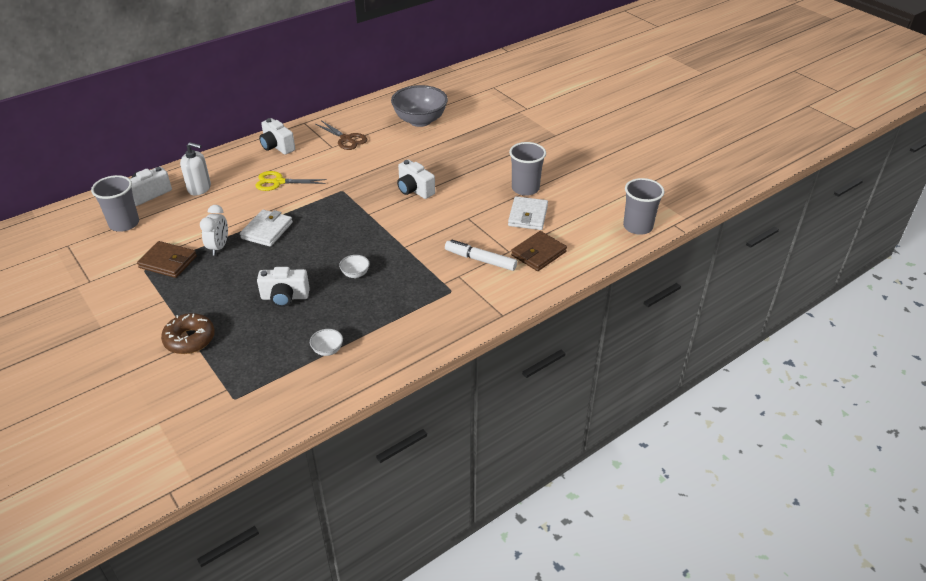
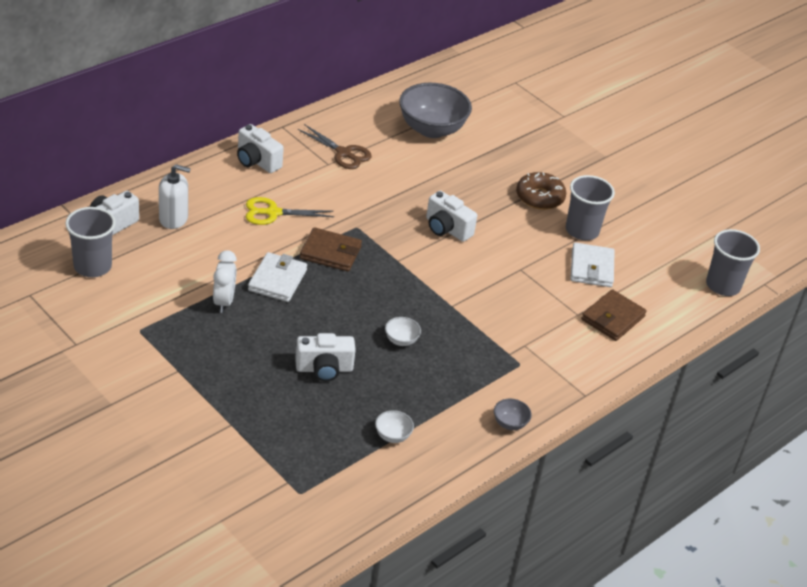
camera: 10 degrees left, 0 degrees up
(168, 262) = (166, 320): brown wallet -> brown wallet (330, 252)
(190, 339) = (225, 421): brown donut -> brown donut (539, 197)
(432, 339) = (510, 423): none -> grey bowl
(480, 260) = (546, 325): white marker -> none

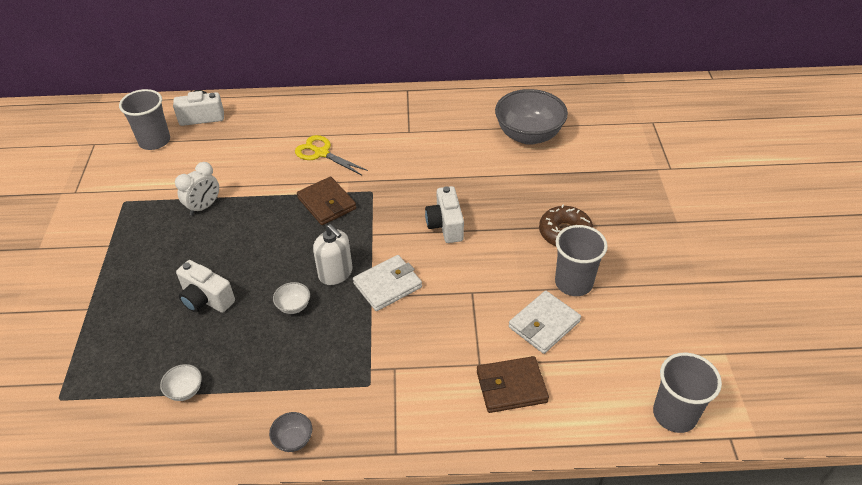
camera: 45 degrees right, 5 degrees up
(173, 218) = (247, 129): white soap dispenser -> white soap dispenser (335, 273)
(257, 161) = (357, 109): white camera -> none
(277, 280) = (261, 207): white wallet -> white wallet (387, 285)
(343, 153) = (431, 128): brown scissors -> none

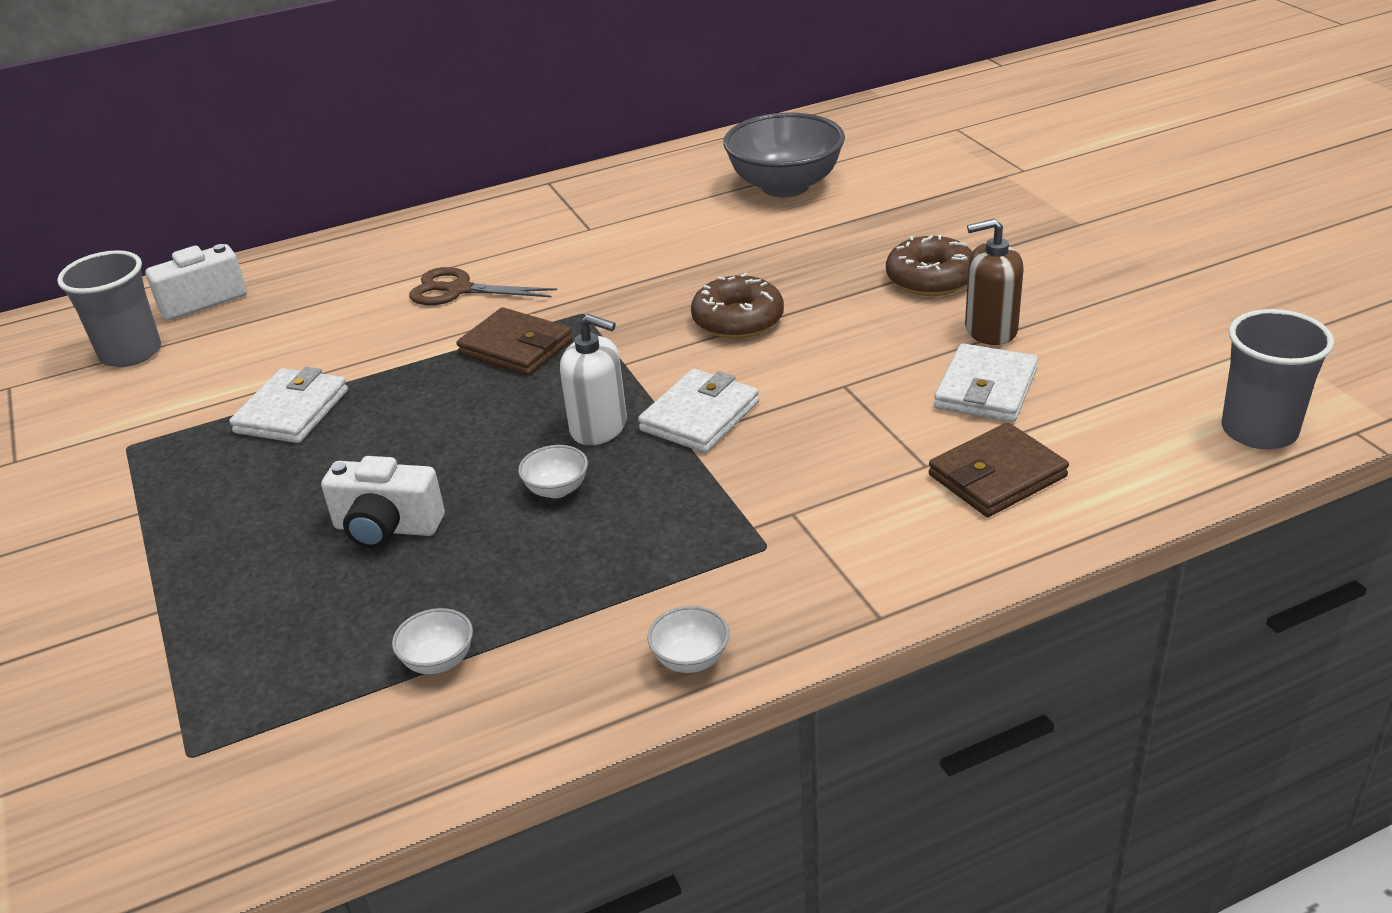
camera: 20 degrees left, 10 degrees down
(204, 207) = (292, 411): white clock -> white wallet
(293, 440) = (690, 659): grey bowl -> white bowl
(321, 153) = (459, 290): yellow scissors -> brown scissors
(445, 225) = (738, 320): white camera -> brown donut
(573, 283) = (990, 330): grey cup -> brown soap dispenser

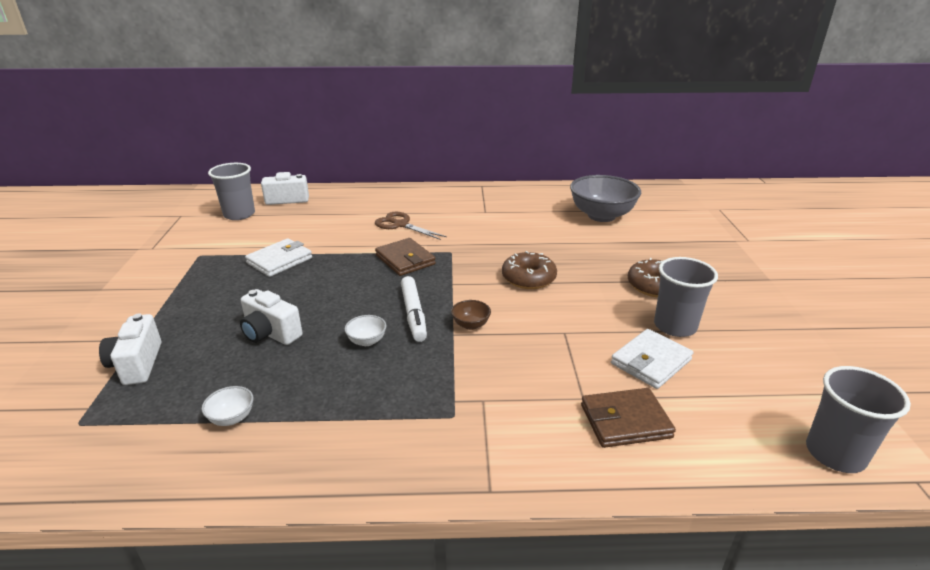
camera: 20 degrees right, 5 degrees down
(198, 645) = (137, 364): none -> white camera
(599, 427) = (414, 314): white soap dispenser -> white marker
(690, 659) = (359, 473): white bowl -> none
(699, 416) = (470, 325): white wallet -> brown bowl
(990, 330) = (675, 326): brown soap dispenser -> grey cup

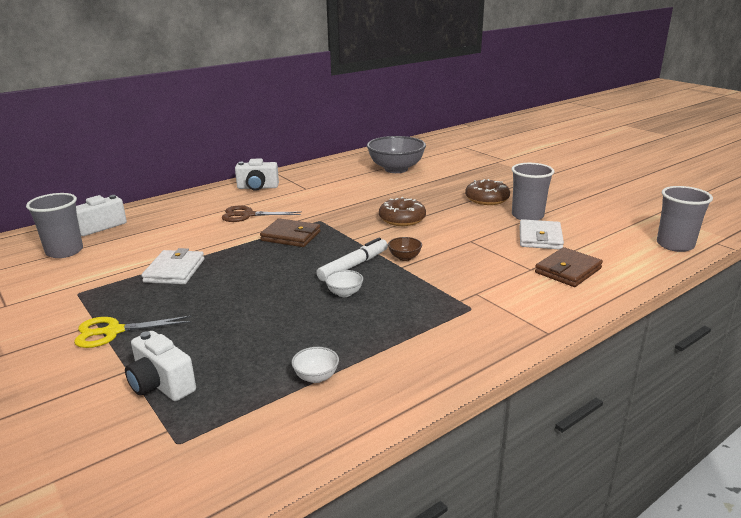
camera: 35 degrees left, 5 degrees down
(174, 300) = (113, 331): none -> yellow scissors
(270, 333) = (255, 318): white camera -> white camera (257, 187)
(414, 314) = (353, 266): white marker -> white marker turned 90 degrees counterclockwise

